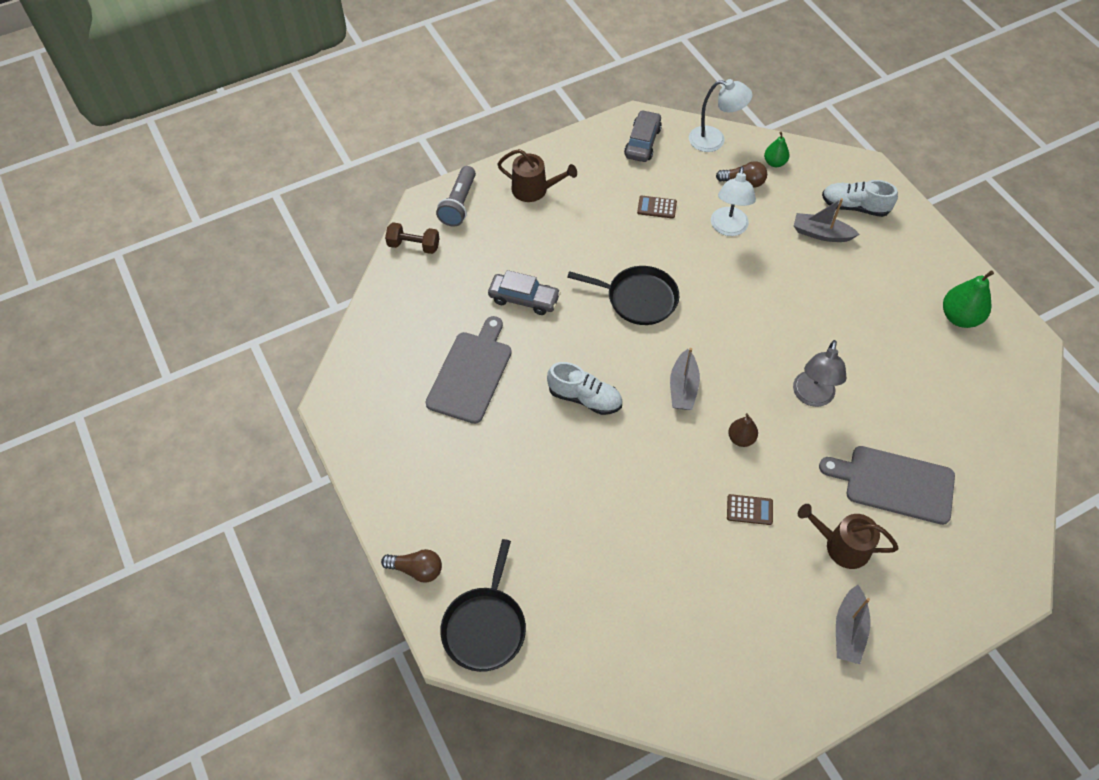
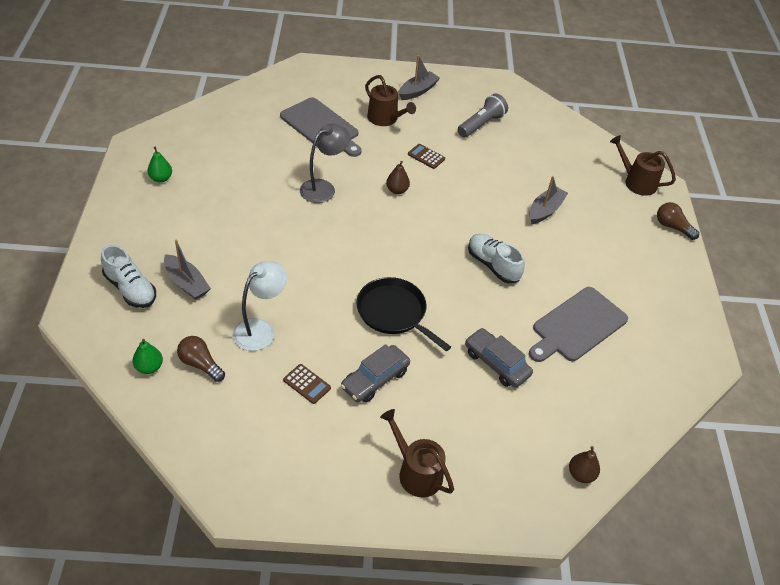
camera: 155 degrees left, 10 degrees down
(414, 245) = (581, 474): brown dumbbell -> brown pear
(459, 204) = (509, 499): grey flashlight -> grey flashlight (481, 124)
(485, 626) = (636, 182): black pan -> brown watering can
(642, 142) = (256, 466): grey car -> grey car (375, 379)
(683, 387) = (411, 236): grey boat -> grey boat (545, 210)
(714, 140) = (179, 425): white lamp -> none
(959, 317) = (161, 178): green pear -> green pear, size x0.60

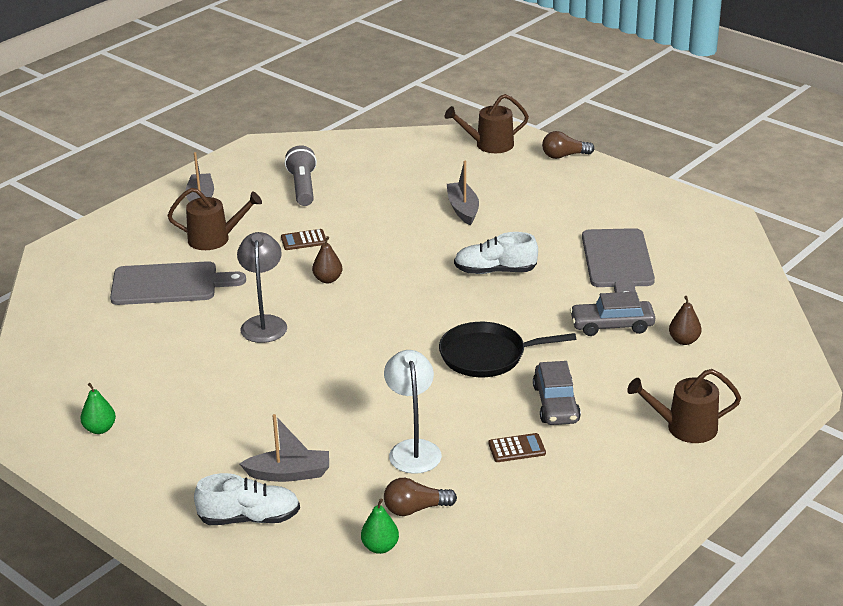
camera: 45 degrees left, 15 degrees down
(581, 474) = (773, 339): brown pear -> brown pear (684, 340)

